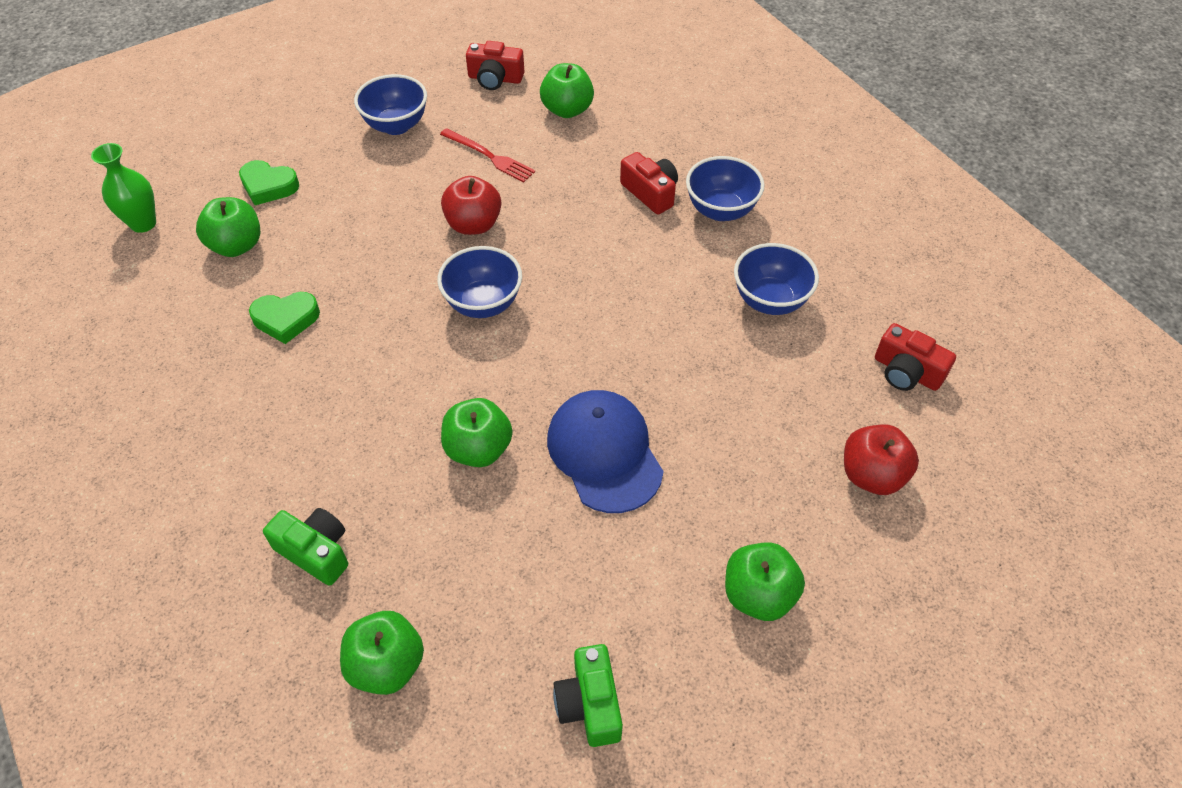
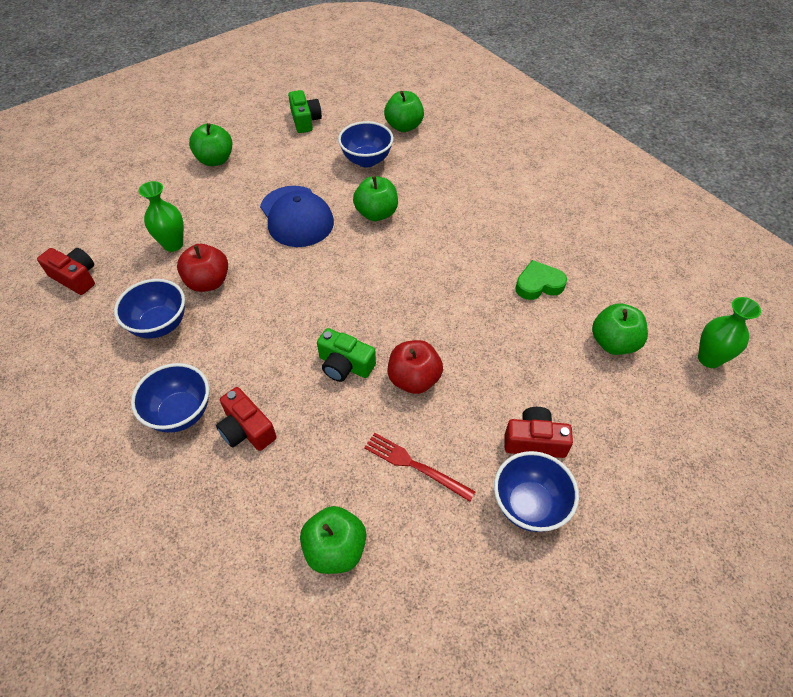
camera: 175 degrees right, 0 degrees up
(268, 186) = (622, 408): green heart -> none
(315, 551) = (456, 163): green camera -> green camera (345, 365)
(483, 304) = (391, 307): blue bowl -> blue bowl (366, 160)
(495, 79) = (432, 604): red camera -> red camera (534, 441)
(786, 415) = (173, 244): none -> green vase
(872, 475) = (129, 215): red apple -> red apple (208, 282)

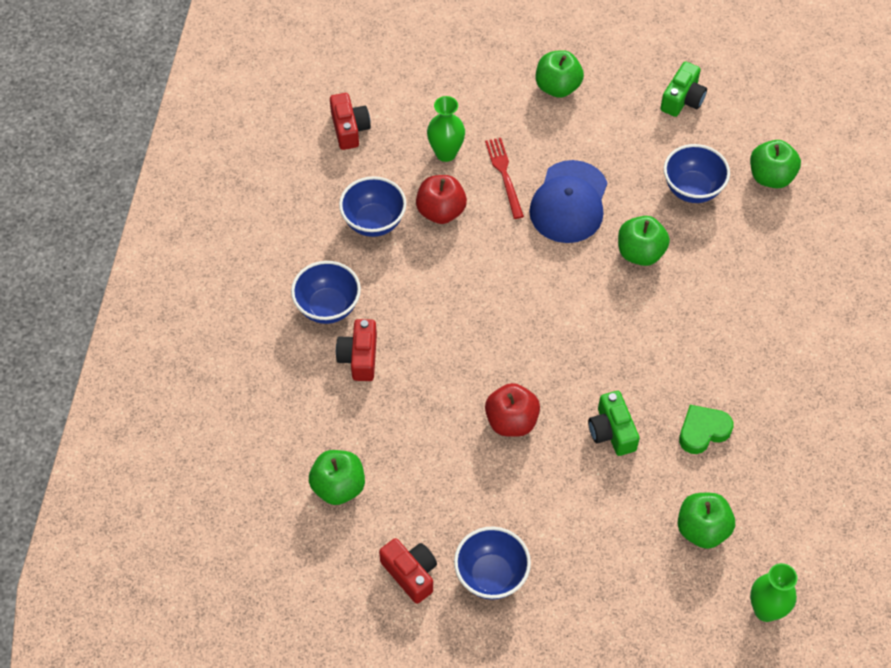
camera: 45 degrees right, 5 degrees up
(345, 365) = (473, 367): green camera -> green camera (612, 431)
(415, 465) = (444, 481): red fork -> red fork (504, 175)
(534, 441) = (546, 541): red camera -> red camera (410, 573)
(538, 284) = (703, 431): green heart -> green heart turned 60 degrees counterclockwise

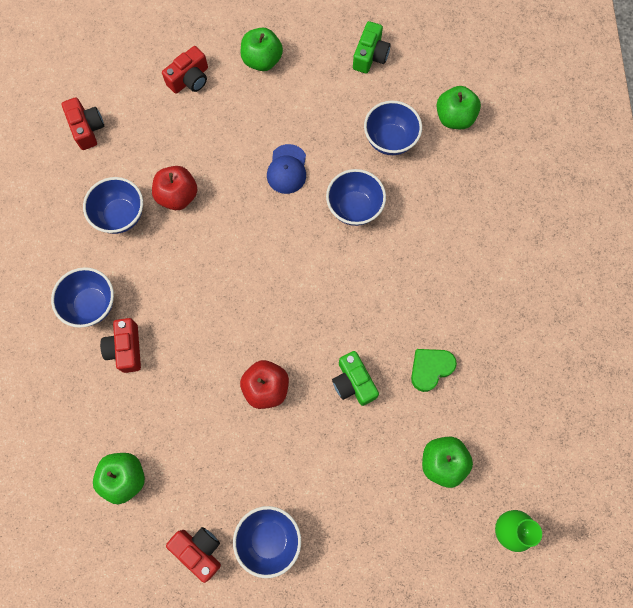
camera: 10 degrees left, 15 degrees up
(446, 153) = (174, 139): green vase -> none
(472, 95) = (190, 79): none -> red camera
(504, 175) = (228, 152): red fork -> none
(569, 202) = (287, 169): blue cap -> blue cap, size x0.62
(640, 253) = (354, 208): green apple -> blue bowl

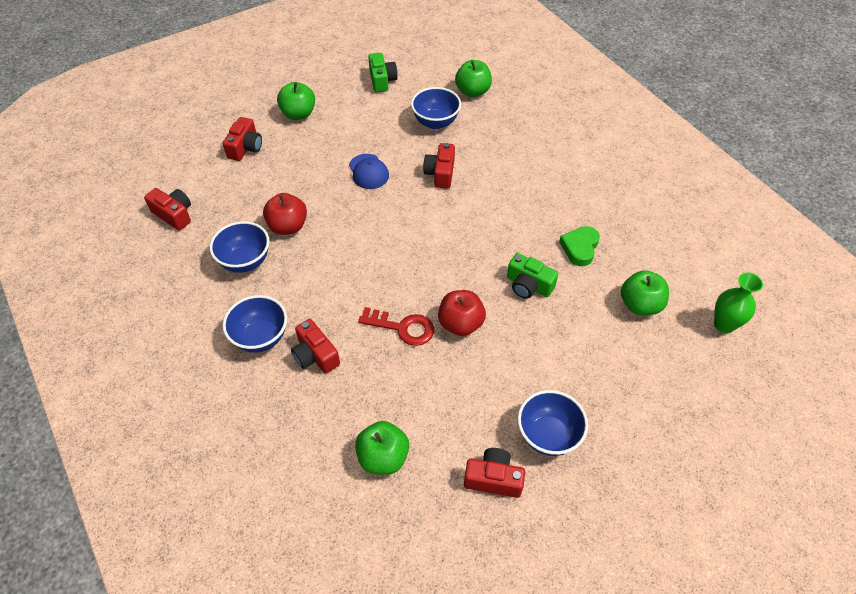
camera: 30 degrees left, 20 degrees down
(214, 363) = (403, 328): none -> red key
(354, 208) = (440, 173): blue bowl -> red camera

